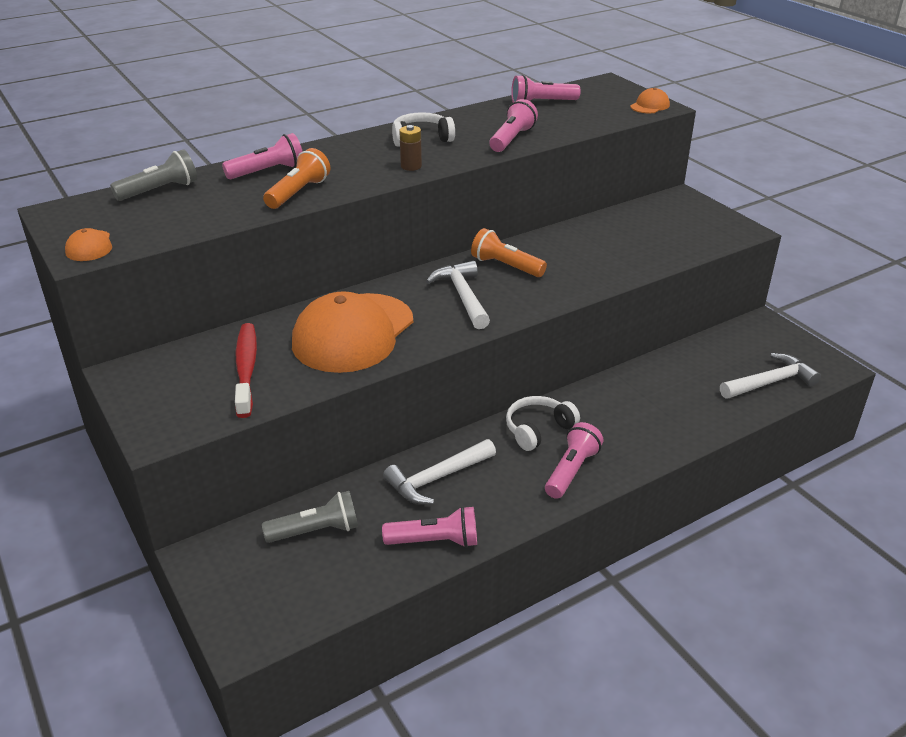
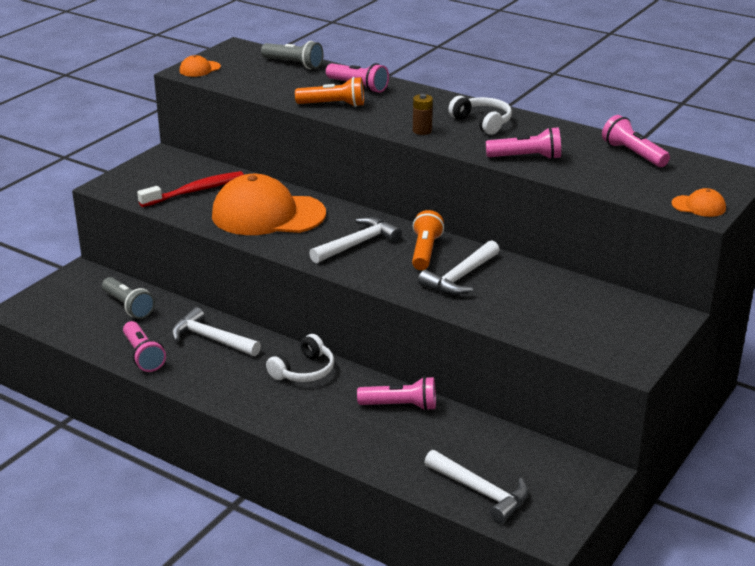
camera: 65 degrees right, 5 degrees down
(538, 429) = (303, 371): white headphones -> white headphones turned 105 degrees clockwise
(565, 262) = (460, 277): none -> white hammer
(571, 471) = (260, 398): pink flashlight -> pink flashlight (400, 406)

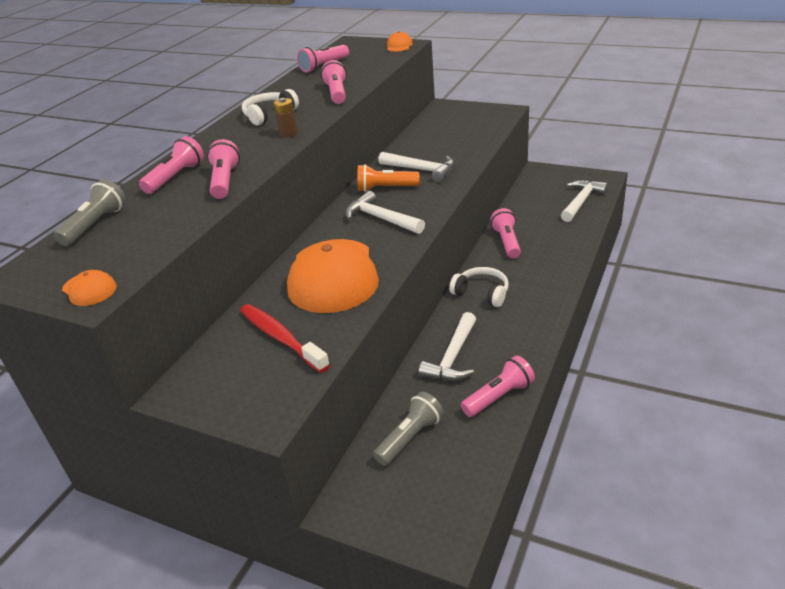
camera: 95 degrees left, 5 degrees up
(333, 105) = (224, 181): orange flashlight -> pink flashlight

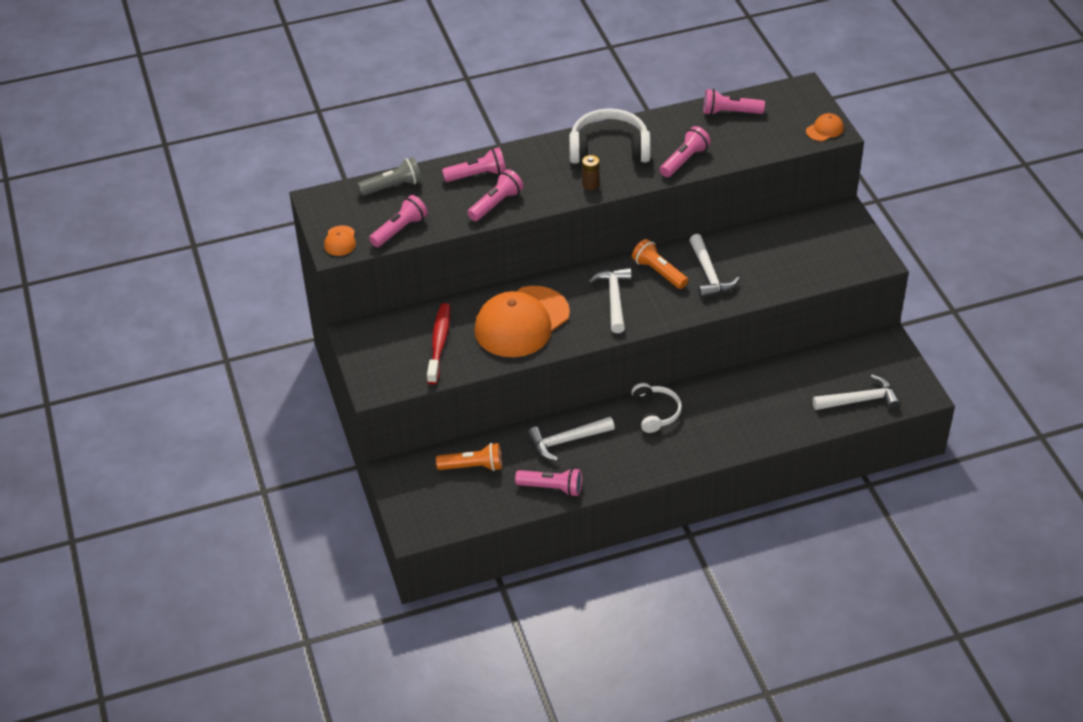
camera: 45 degrees right, 10 degrees up
(269, 115) = (609, 149): white headphones -> white headphones, size x1.58
(410, 437) = (473, 466): grey flashlight -> orange flashlight
(506, 242) = (741, 387): pink flashlight -> pink flashlight (399, 230)

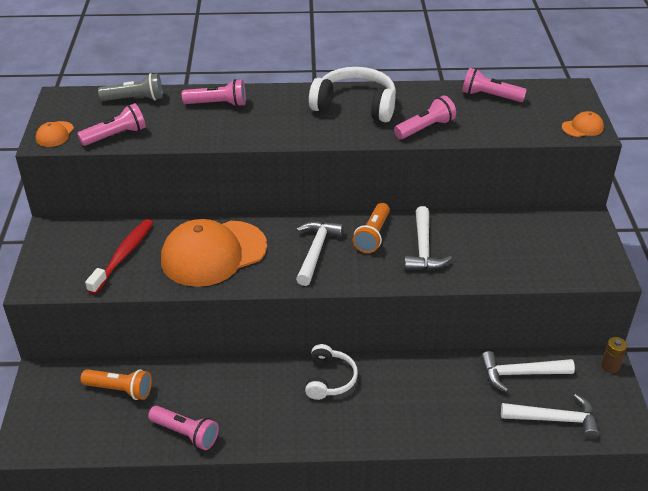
camera: 15 degrees right, 5 degrees down
(496, 204) = (220, 131): pink flashlight -> none
(566, 441) = (226, 386): white hammer -> white hammer (520, 374)
(590, 184) = (321, 132): brown battery -> brown battery (610, 366)
(659, 272) = (373, 235): orange flashlight -> orange flashlight turned 135 degrees counterclockwise

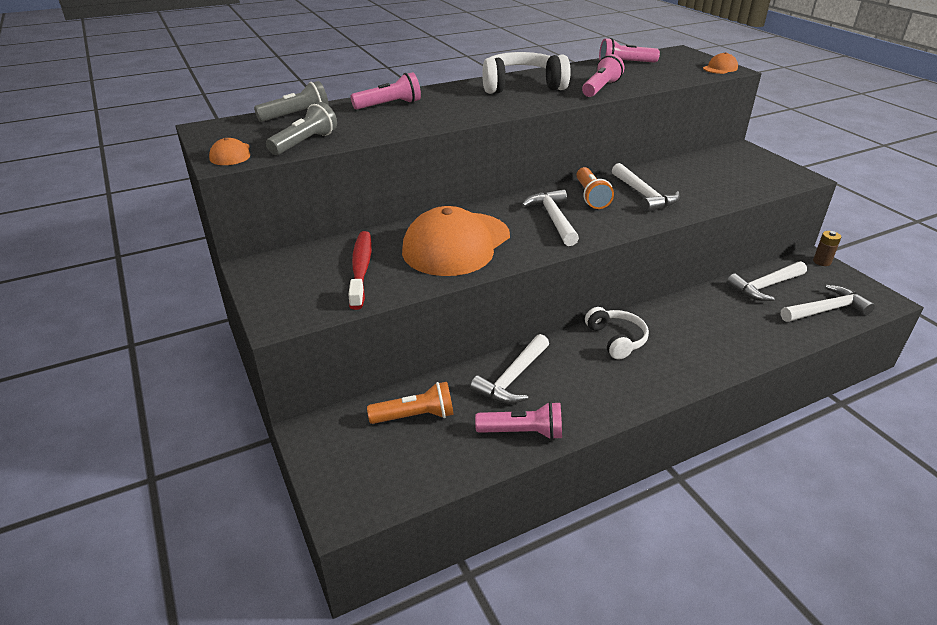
camera: 25 degrees left, 5 degrees down
(115, 135) = (305, 143): pink flashlight -> grey flashlight
(215, 384) = (512, 378): none -> white hammer

